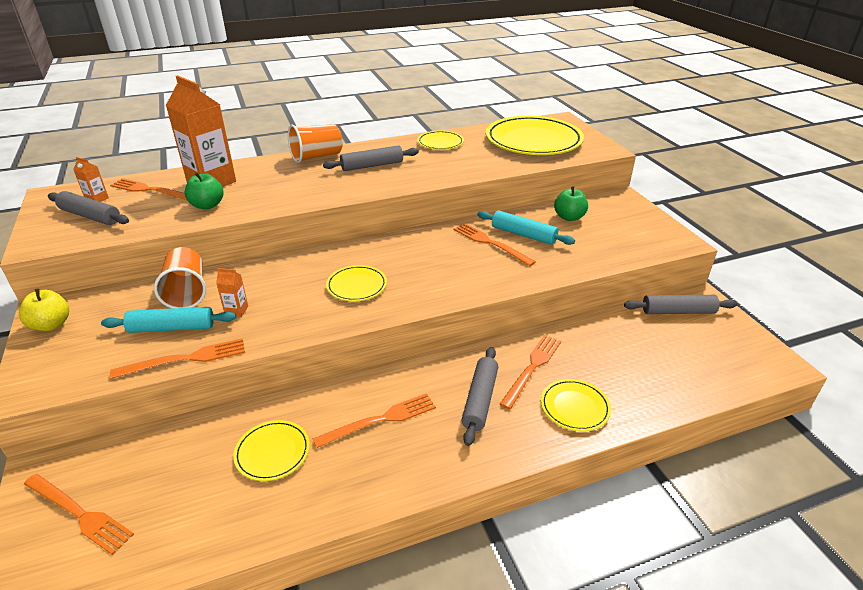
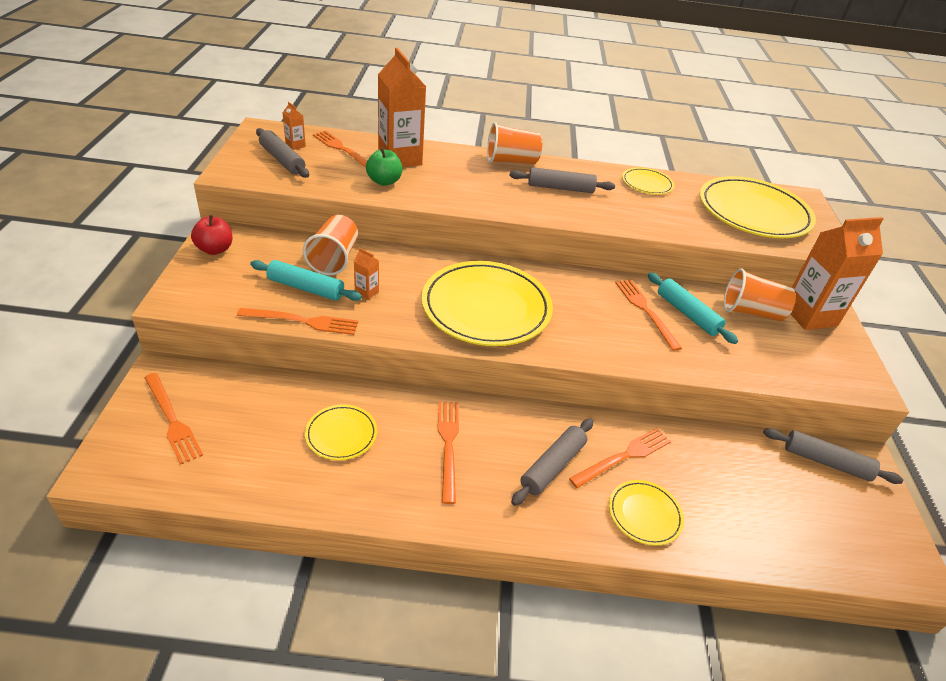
camera: 20 degrees right, 5 degrees up
(51, 325) = (215, 249): yellow apple -> red apple
(356, 286) = (486, 307): yellow plate -> yellow plate, size x2.09
(380, 420) = (448, 445): orange fork -> orange fork turned 90 degrees counterclockwise
(569, 217) = (751, 312): green apple -> orange cup
(611, 206) = (809, 315): none -> orange carton

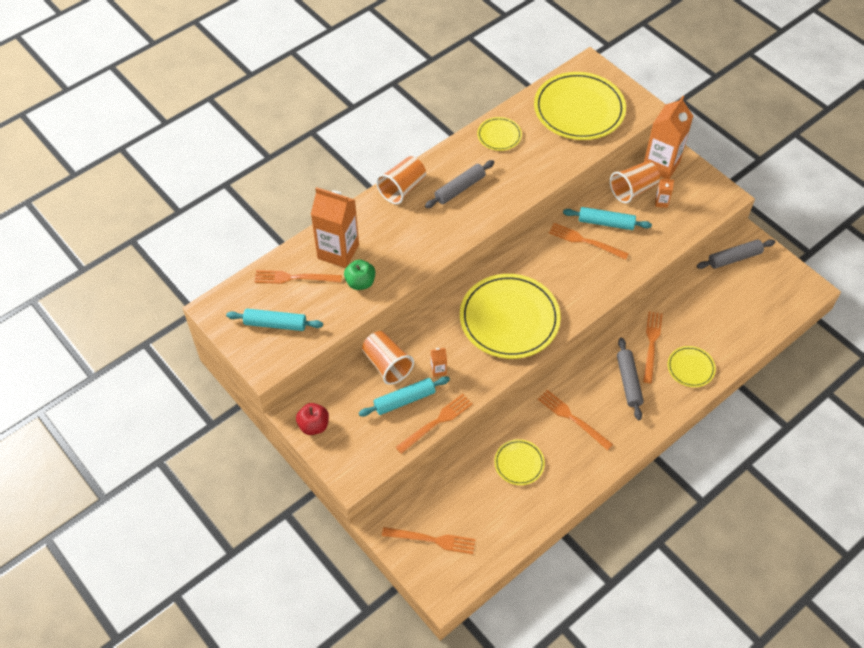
camera: 40 degrees left, 15 degrees up
(282, 160) = (275, 324): grey rolling pin -> turquoise rolling pin
(295, 145) = (260, 302): orange carton -> orange carton (661, 202)

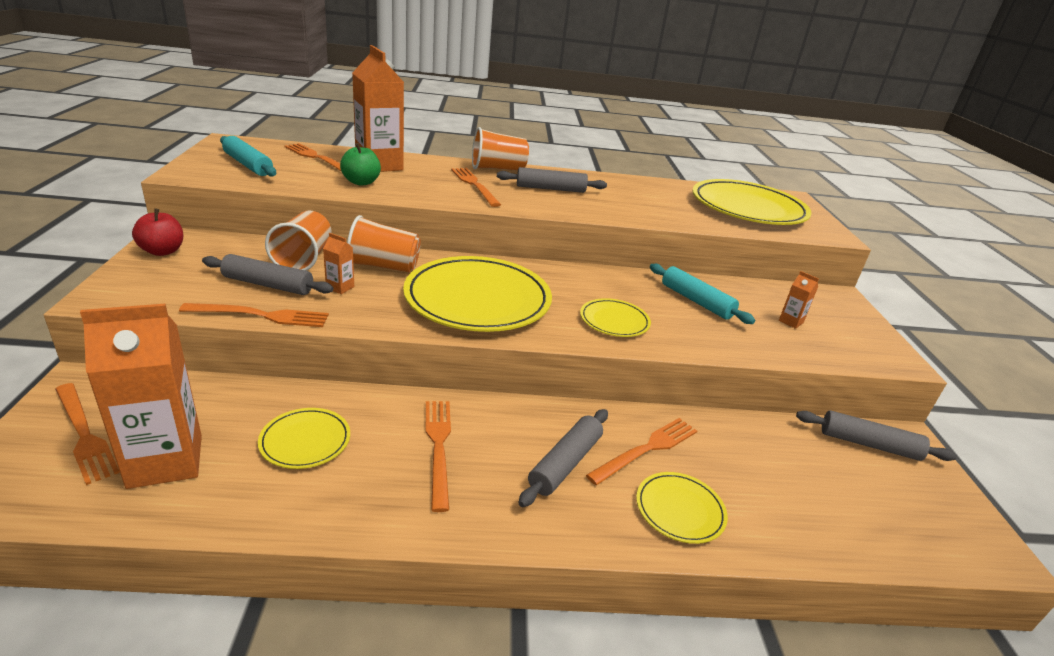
camera: 35 degrees right, 25 degrees down
(404, 400) = (268, 285): turquoise rolling pin -> grey rolling pin
(499, 135) = (638, 186): yellow plate -> yellow plate (614, 321)
(585, 241) = (652, 299): orange fork -> orange fork (474, 185)
(633, 190) = (761, 298): orange cup -> orange cup (383, 266)
(661, 165) = (820, 300): orange carton -> orange carton (165, 461)

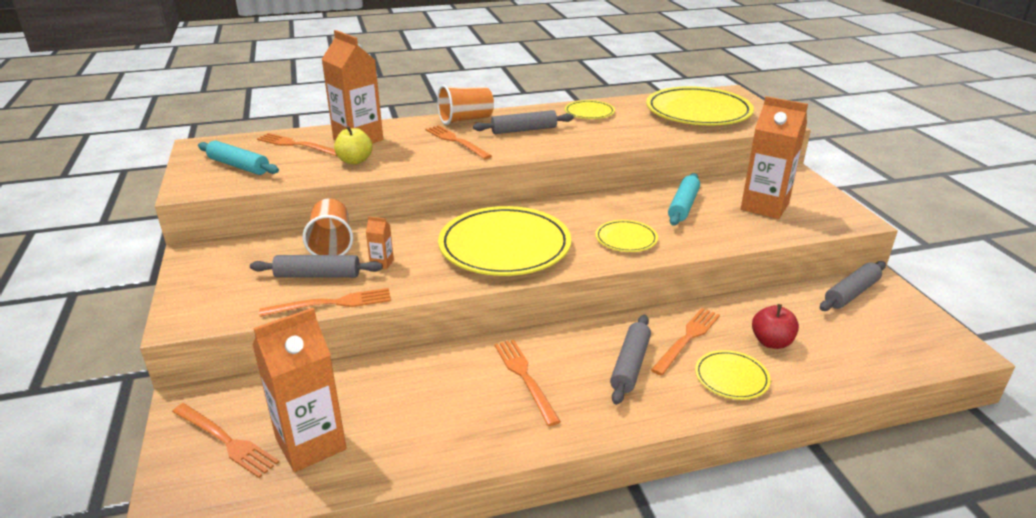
camera: 10 degrees left, 0 degrees up
(162, 251) = (199, 267): red apple -> red apple (771, 342)
(305, 441) = (415, 400): yellow plate -> yellow plate (589, 112)
(361, 182) = (355, 161): green apple -> yellow apple
(383, 266) = (406, 235): orange cup -> none
(696, 301) = (683, 206): turquoise rolling pin -> turquoise rolling pin turned 75 degrees clockwise
(790, 321) = (764, 206): orange carton -> orange carton, size x2.41
(869, 444) = (851, 293): grey rolling pin -> grey rolling pin turned 45 degrees counterclockwise

